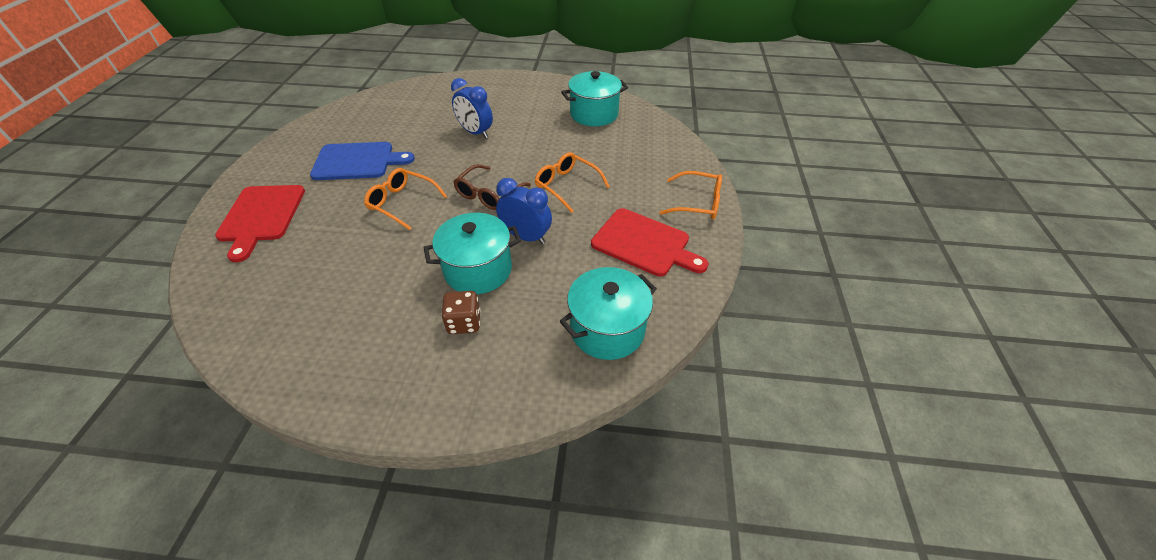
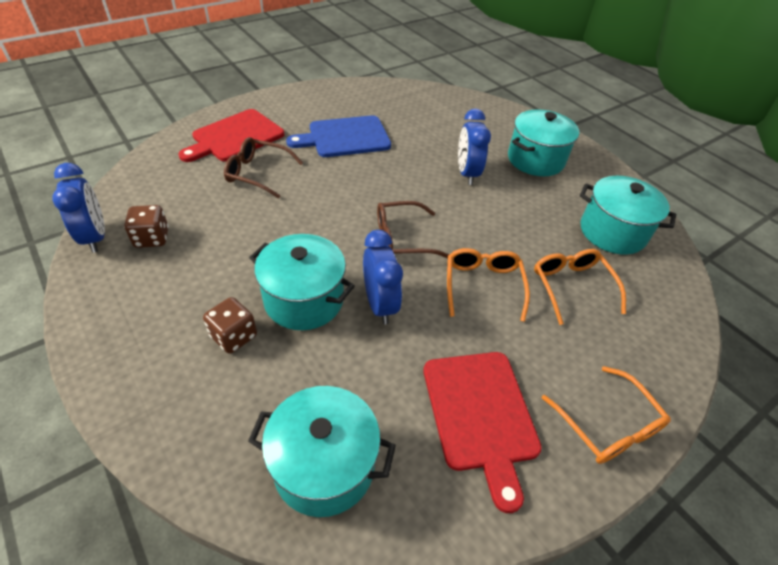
camera: 45 degrees right, 0 degrees up
(249, 361) = (95, 237): none -> blue clock
(304, 324) = (152, 238): none -> brown dice
(324, 226) = (258, 173): none -> brown glasses
(357, 161) = (345, 137): blue cutting board -> blue cutting board turned 120 degrees clockwise
(402, 203) = (329, 194): orange glasses -> orange glasses (571, 287)
(505, 100) = (535, 160): none -> turquoise pot

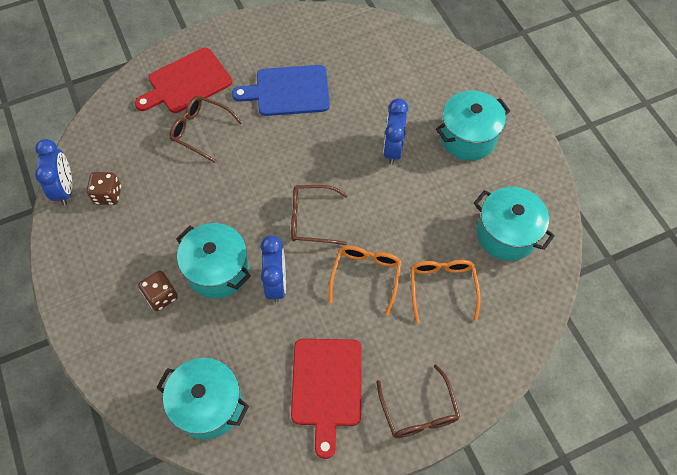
camera: 15 degrees right, 15 degrees up
(607, 425) = (418, 411): orange glasses -> brown glasses

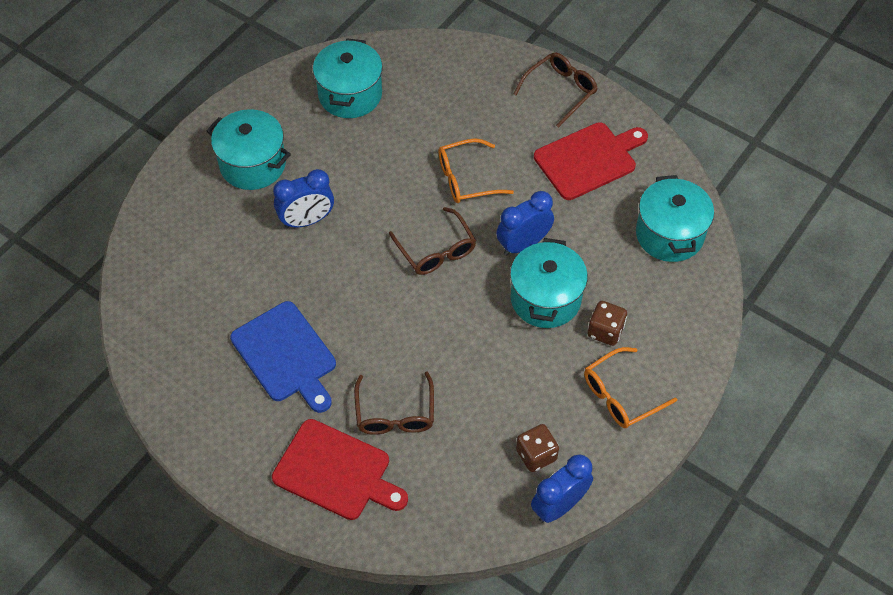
camera: 120 degrees left, 5 degrees down
(442, 287) = (437, 119): orange glasses -> orange glasses (621, 395)

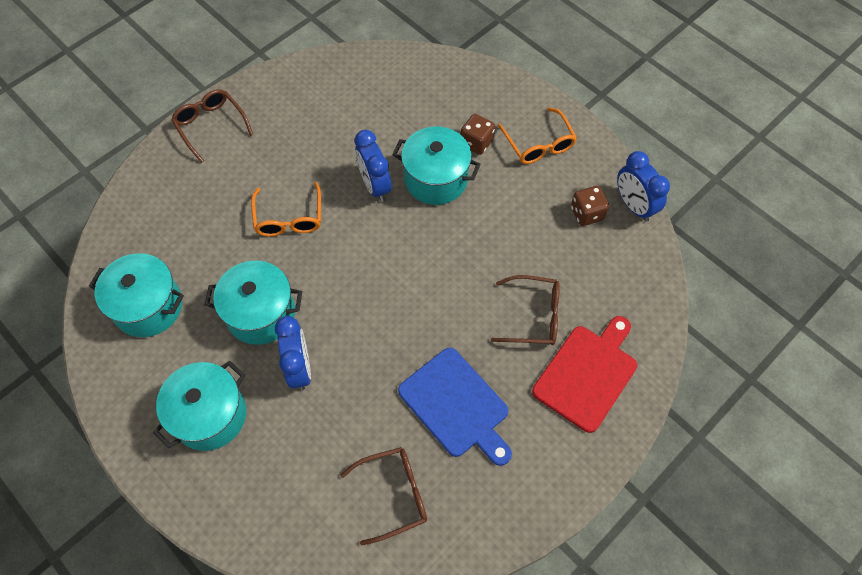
camera: 80 degrees left, 5 degrees up
(286, 355) = (456, 405): blue cutting board -> blue cutting board turned 75 degrees clockwise
(436, 250) = (364, 256): brown glasses -> brown glasses (393, 494)
(589, 159) = (296, 119): red cutting board -> none
(669, 234) = (391, 79): turquoise pot -> turquoise pot (261, 314)

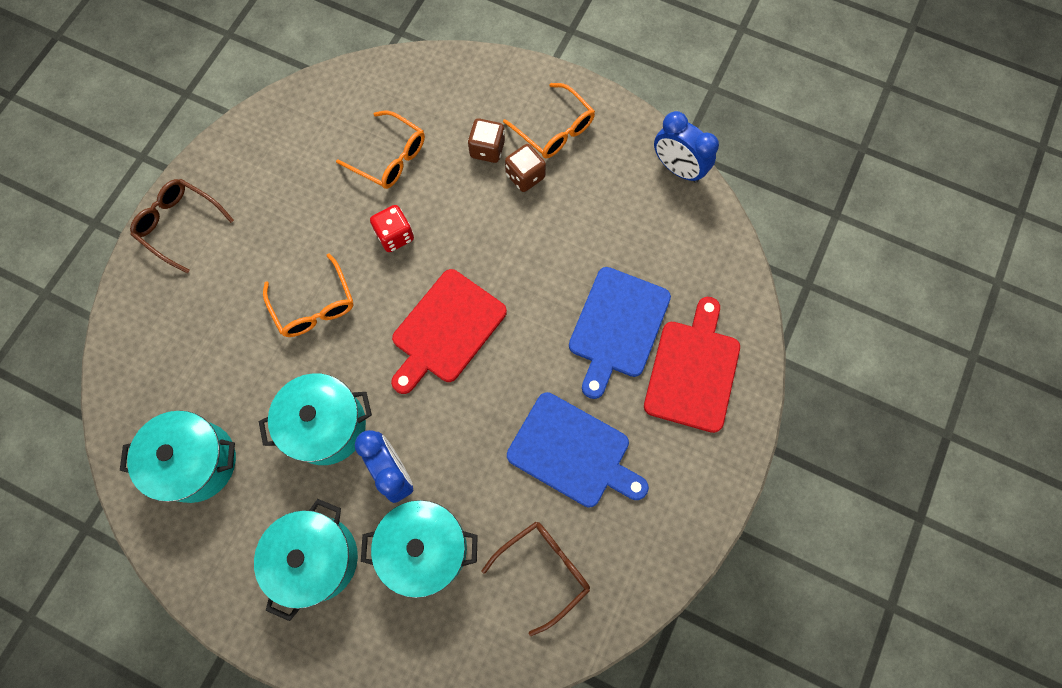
camera: 20 degrees left, 10 degrees up
(375, 185) = (395, 236): blue clock -> red dice
(387, 271) = (446, 330): none -> red cutting board
(394, 125) = (389, 157): none -> orange glasses
(436, 179) = (459, 206): turquoise pot -> turquoise pot (425, 548)
(533, 316) = (617, 327): brown glasses -> blue cutting board
(586, 213) = (632, 193): brown dice -> brown dice (525, 176)

